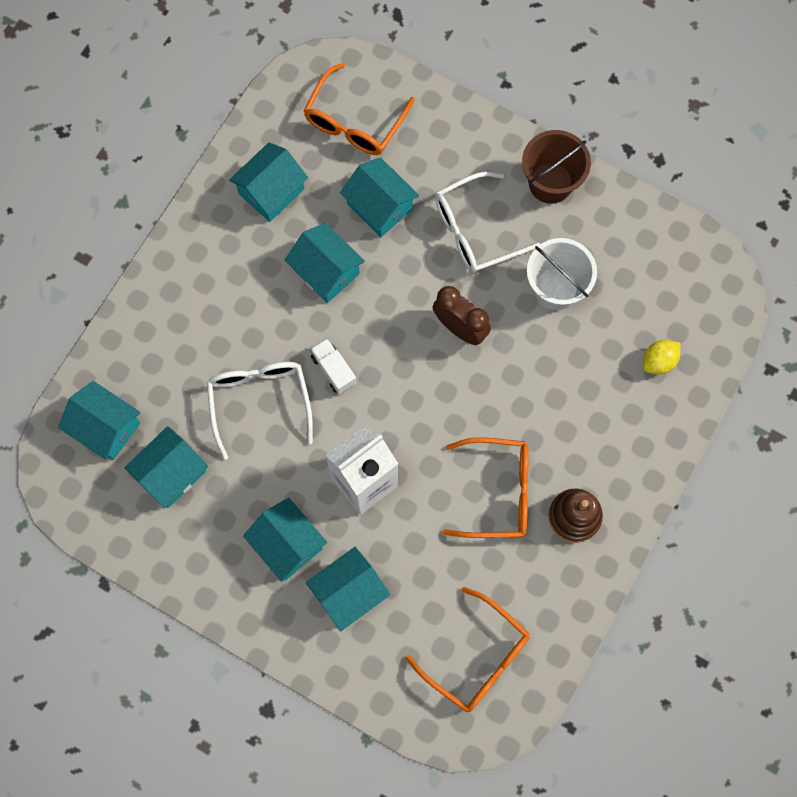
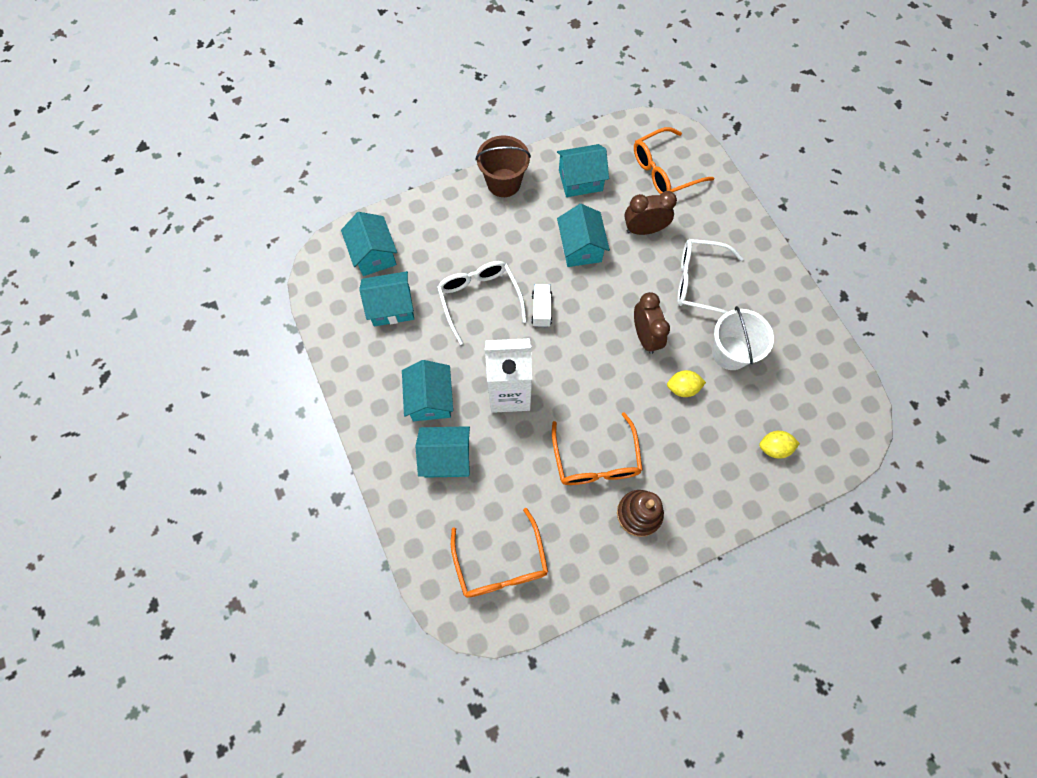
camera: 35 degrees right, 5 degrees down
(259, 401) = (479, 299): white glasses -> white glasses turned 45 degrees counterclockwise
(379, 206) = (644, 230): turquoise house -> brown clock
(498, 492) = (596, 460): orange glasses -> orange glasses turned 45 degrees clockwise
(533, 358) = (682, 388): none -> yellow lemon
(550, 183) = (773, 284): brown bucket -> brown bucket (504, 183)

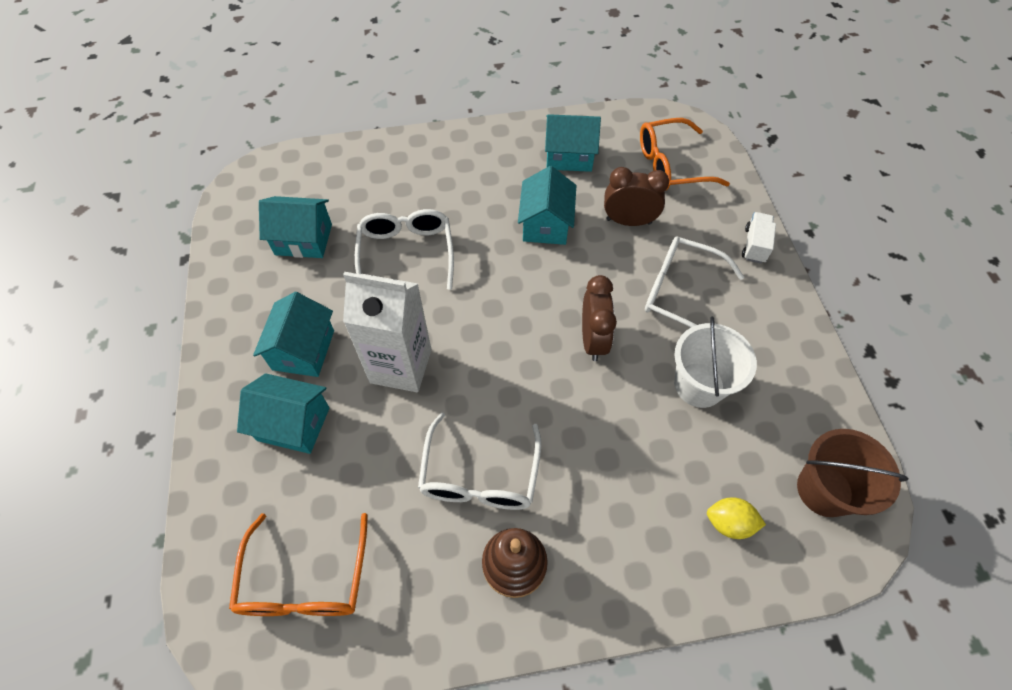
camera: 15 degrees right, 10 degrees down
(374, 254) = (308, 182): turquoise house -> none
(504, 183) = (481, 142): brown bucket -> brown bucket (824, 490)
(541, 310) = (475, 281): white truck -> white truck (754, 245)
(596, 460) = (480, 476): orange glasses -> white glasses
(682, 388) = (623, 413): yellow lemon -> none

